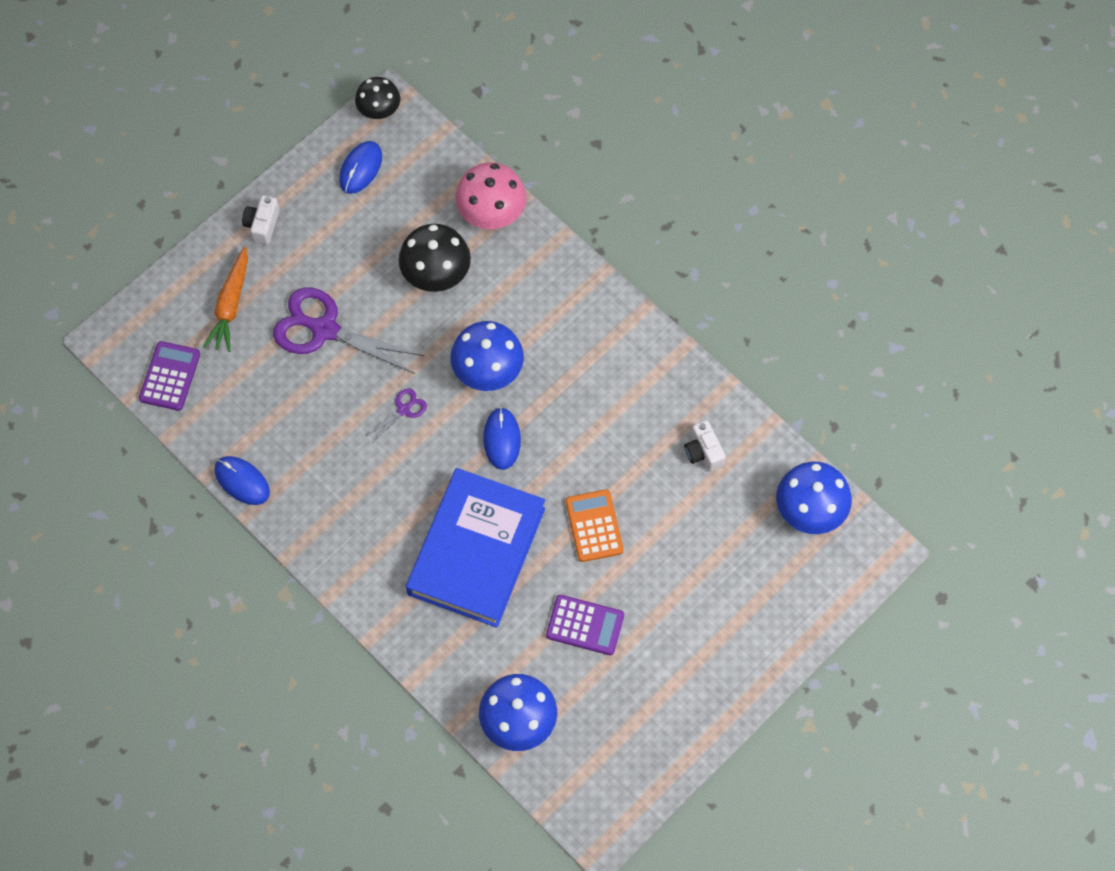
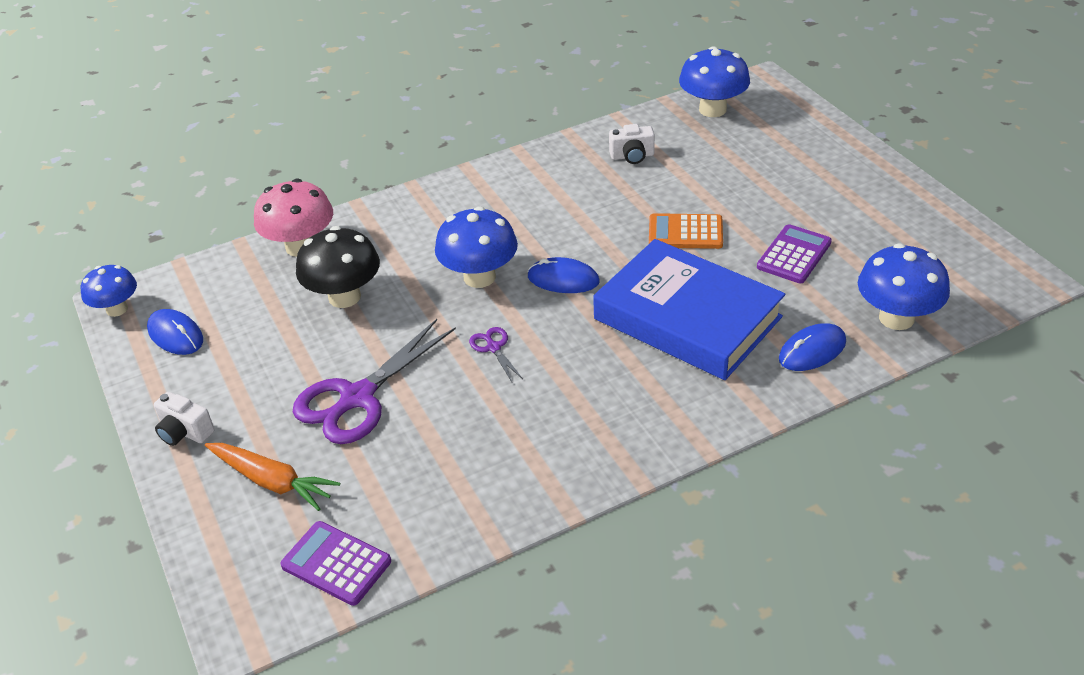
camera: 70 degrees left, 25 degrees down
(242, 481) = (522, 510): blue mouse -> blue mouse (812, 350)
(379, 110) = (117, 309): black mushroom -> blue mushroom

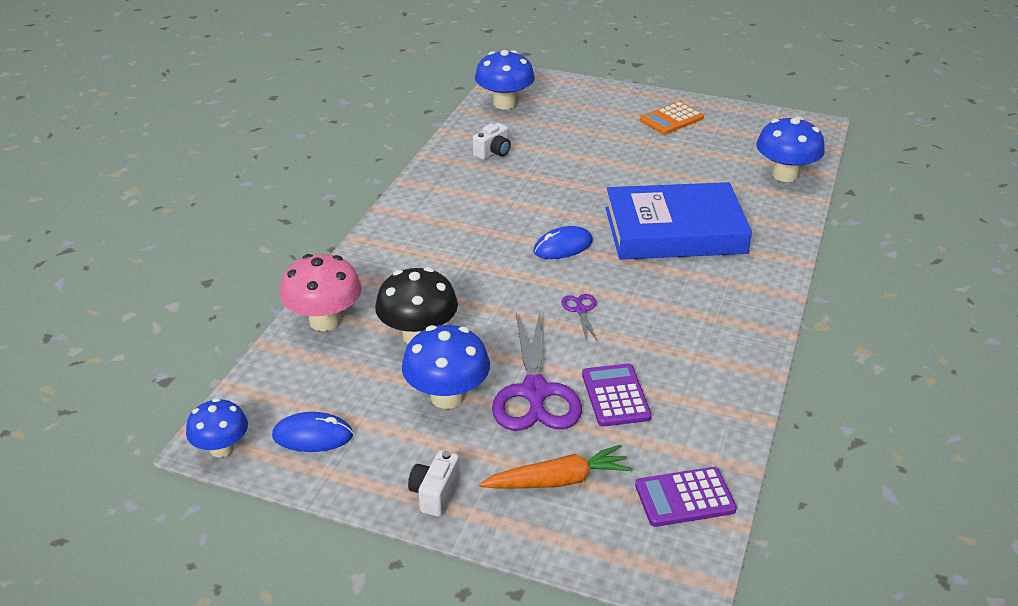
camera: 45 degrees left, 5 degrees down
(185, 432) = (435, 493): white camera -> white camera turned 120 degrees clockwise
(479, 277) = (502, 273): blue mushroom -> blue mushroom (447, 396)
(493, 347) = (580, 310): purple scissors -> purple scissors turned 60 degrees clockwise
(685, 232) = (599, 183): orange calculator -> orange calculator (671, 119)
(794, 255) = (681, 167): purple calculator -> purple calculator (615, 396)
(812, 350) = (769, 213): blue mouse -> none

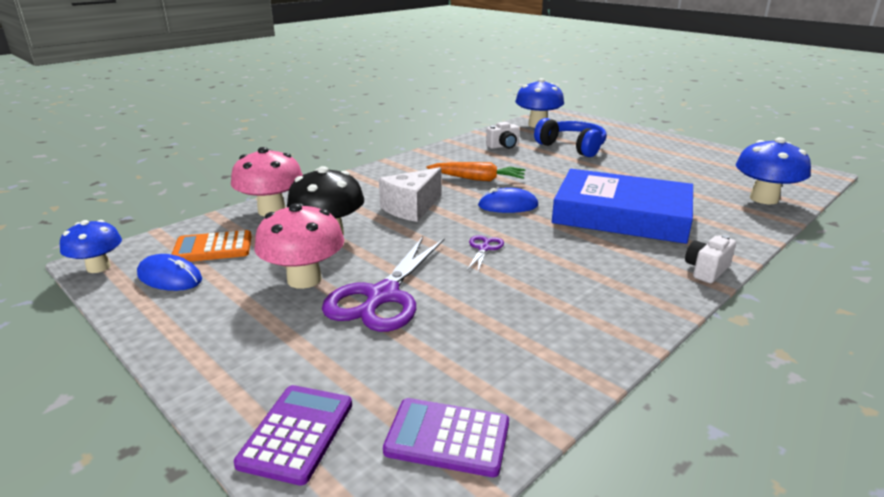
camera: 25 degrees right, 10 degrees down
(435, 493) = (207, 349): white camera -> white camera (706, 270)
(447, 396) = (304, 279): blue mushroom -> pink mushroom
(470, 276) = (411, 208): none -> white cheese
(558, 480) = (329, 374): orange carrot -> orange carrot (477, 179)
(567, 136) = (572, 147): none -> blue headphones
(615, 396) = (457, 319): purple calculator -> purple calculator (297, 433)
(671, 119) = (672, 151): orange calculator -> orange calculator (213, 248)

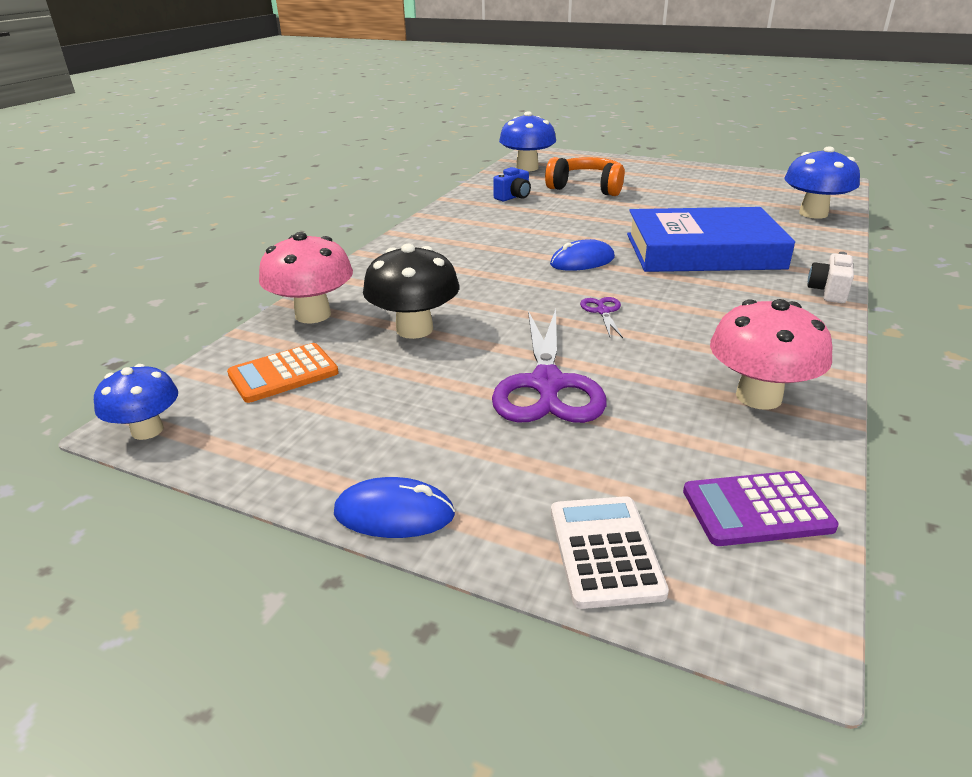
camera: 20 degrees left, 5 degrees up
(170, 277) = (264, 421): blue mouse -> blue mouse (394, 513)
(297, 433) = (605, 551): purple calculator -> white calculator
(304, 279) = (438, 386): pink mushroom -> pink mushroom (758, 397)
(411, 208) = (480, 282): white cheese -> none
(477, 179) = (521, 237): orange carrot -> none
(503, 146) = (513, 197): white camera -> blue camera
(572, 147) = (587, 188): blue headphones -> orange headphones

